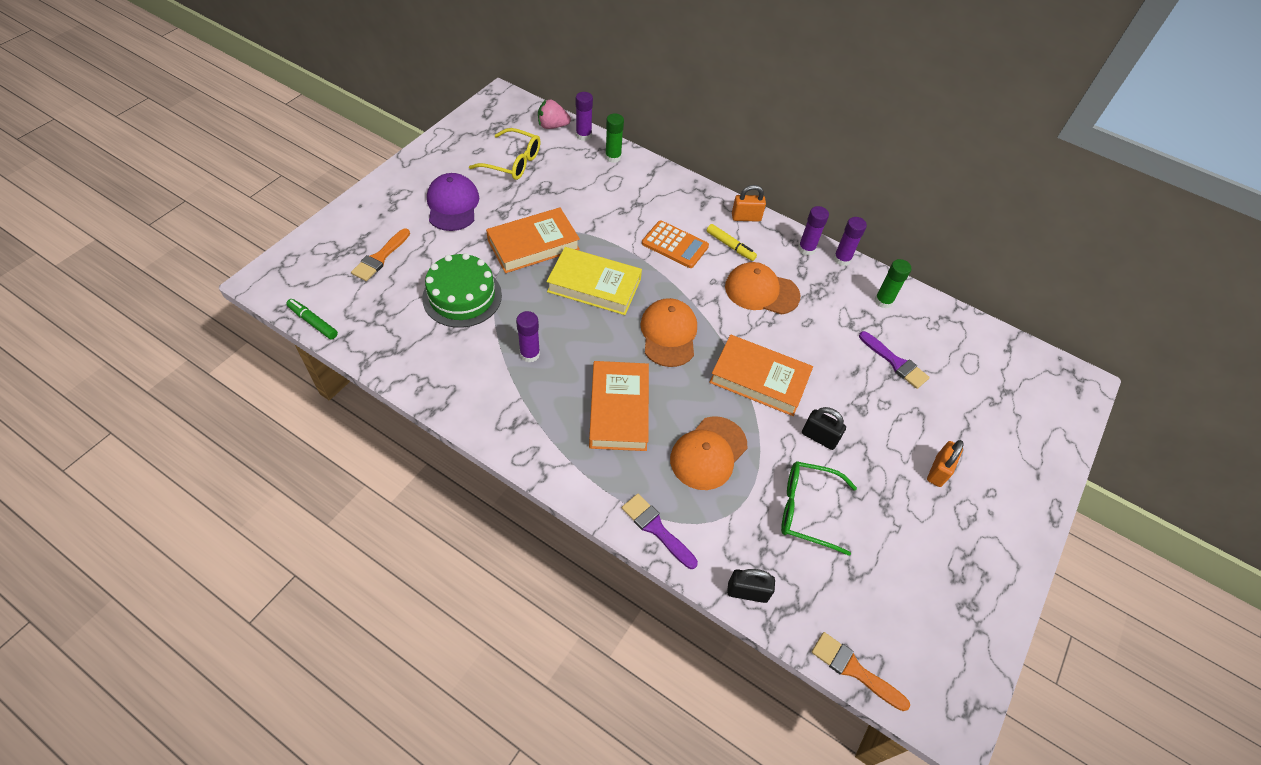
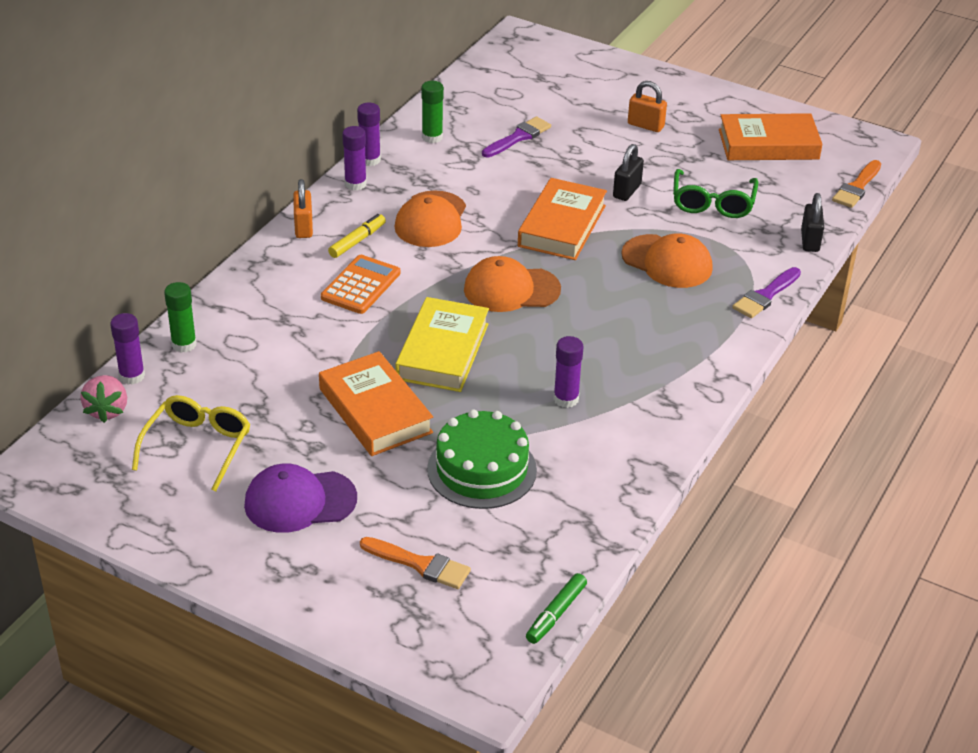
camera: 90 degrees left, 15 degrees down
(619, 409) = (629, 325): orange book -> orange book (768, 144)

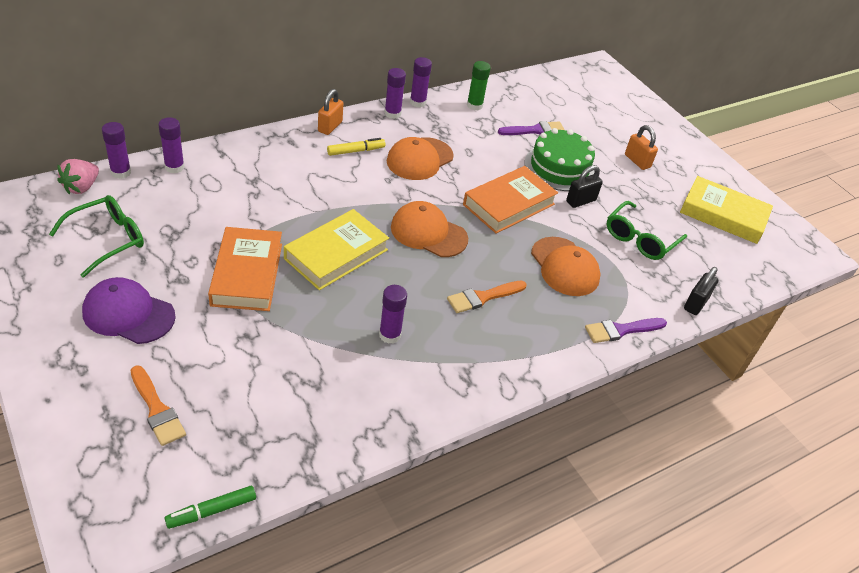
camera: 25 degrees right, 5 degrees up
(184, 344) = (174, 167): green glue stick -> purple glue stick
(197, 446) = (107, 240): yellow glasses -> green glasses
(361, 285) = (327, 181): orange calculator -> none
(482, 469) = (275, 358): green cake -> green cake (559, 168)
(768, 144) = (723, 215): orange book -> yellow book
(857, 187) = (771, 279): orange brush -> orange brush (483, 297)

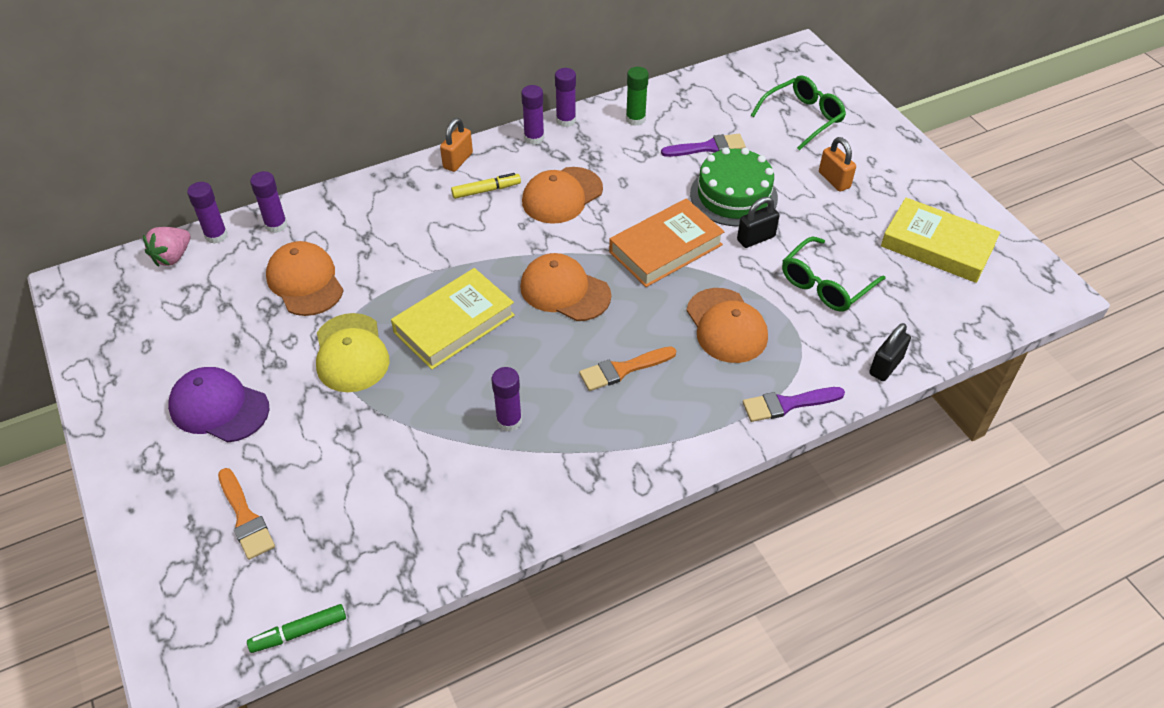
camera: 10 degrees right, 5 degrees up
(107, 240) = (199, 319): green glasses -> green glasses (803, 118)
(203, 214) = (305, 281): none -> orange cap
(247, 274) = (351, 353): orange book -> yellow cap

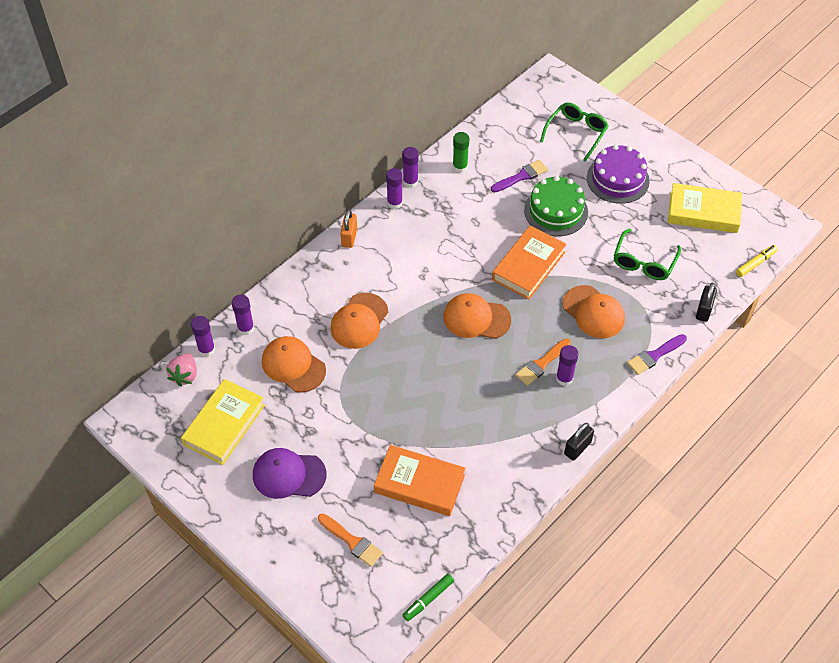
camera: 20 degrees left, 5 degrees up
(351, 353) = (356, 408): yellow cap -> none
(377, 471) = (419, 484): none -> orange book
(454, 324) = (414, 365): yellow book -> yellow book (224, 425)
(486, 190) = (382, 256): yellow marker -> yellow marker (755, 263)
(509, 421) = (486, 422): purple glue stick -> purple glue stick (564, 378)
(562, 195) = (438, 245): orange cap -> orange cap (359, 321)
(756, 238) = (585, 240): black padlock -> black padlock (577, 448)
(834, 180) = (617, 179): orange padlock -> purple cake

